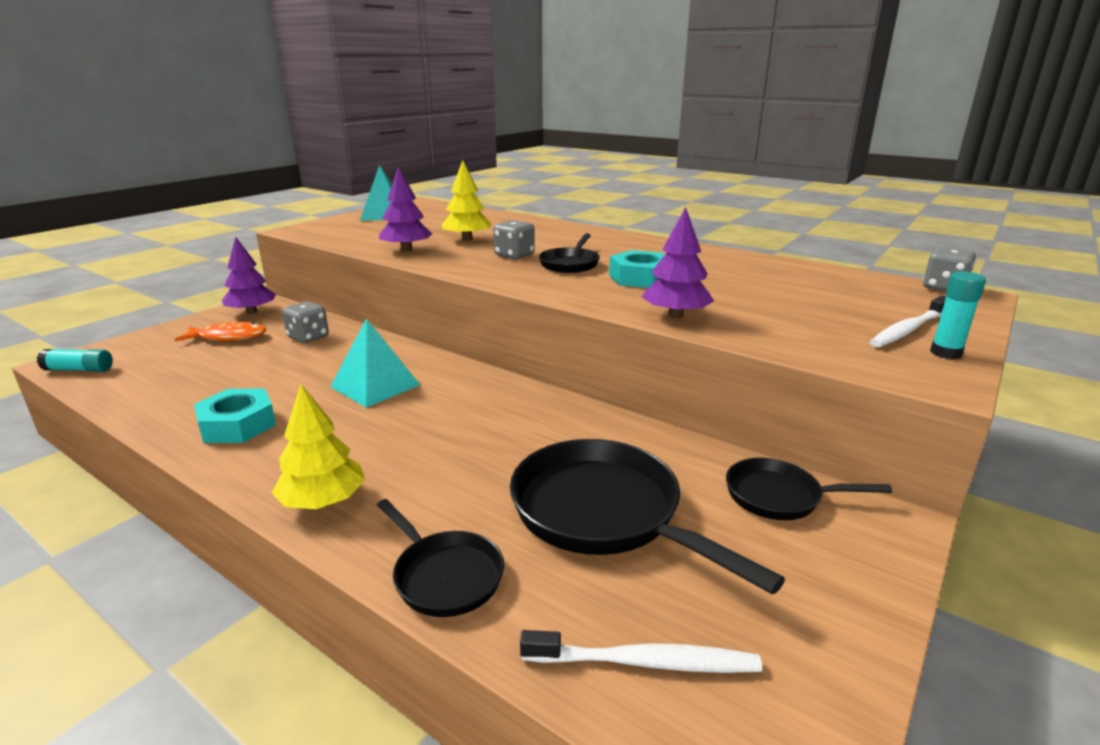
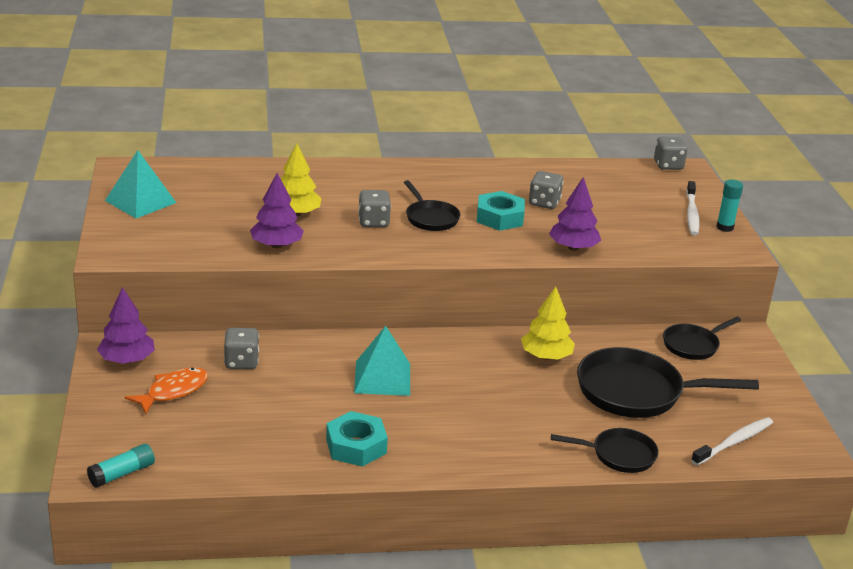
camera: 45 degrees left, 5 degrees up
(323, 501) = (503, 457): yellow tree -> yellow tree (546, 356)
(714, 280) = (544, 203): none -> grey dice

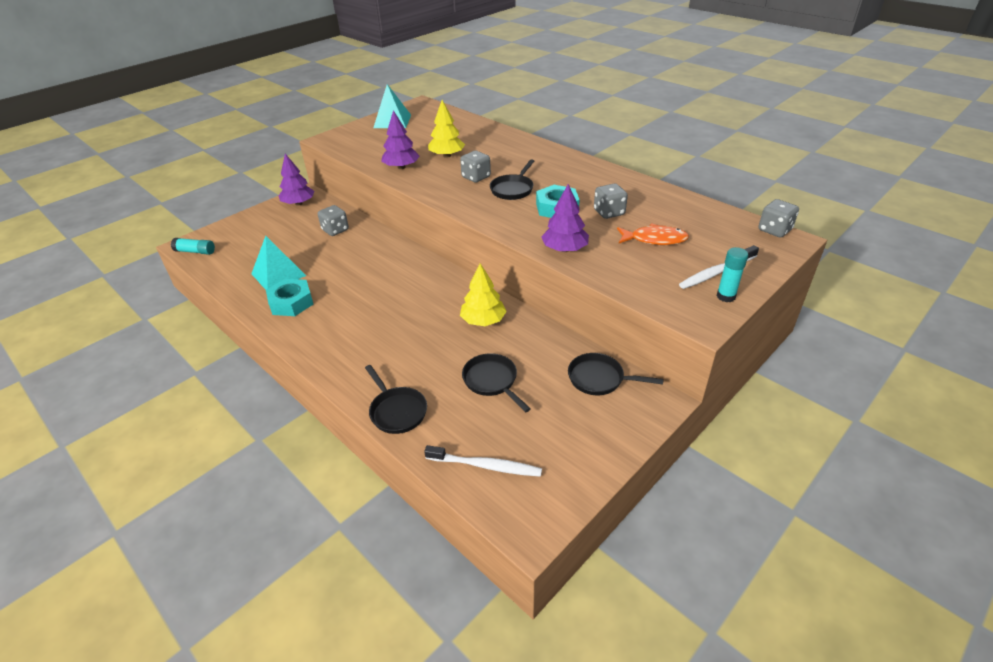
camera: 55 degrees right, 10 degrees up
(173, 391) = (284, 227): orange fish -> orange fish (655, 239)
(382, 378) = (375, 276): turquoise pyramid -> turquoise pyramid (278, 274)
(636, 392) = (492, 381): black pan -> black pan, size x0.56

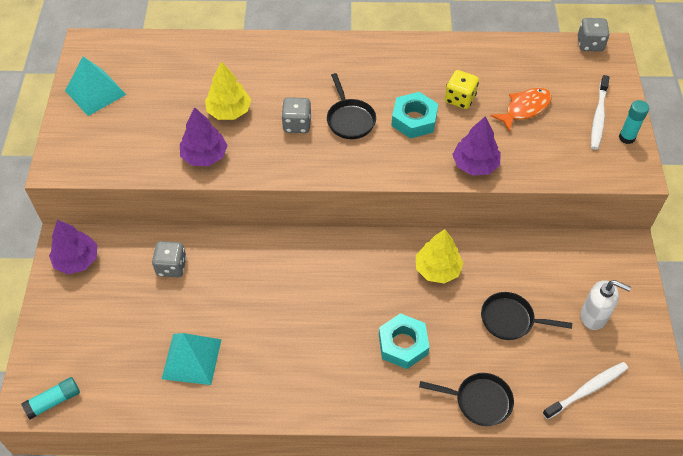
camera: 45 degrees left, 15 degrees up
(291, 302) = (252, 377): turquoise nut -> turquoise nut (403, 344)
(563, 424) = (594, 316): none -> white soap dispenser
(599, 379) = (574, 259): black pan -> none
(609, 212) = (460, 99): grey dice -> yellow dice

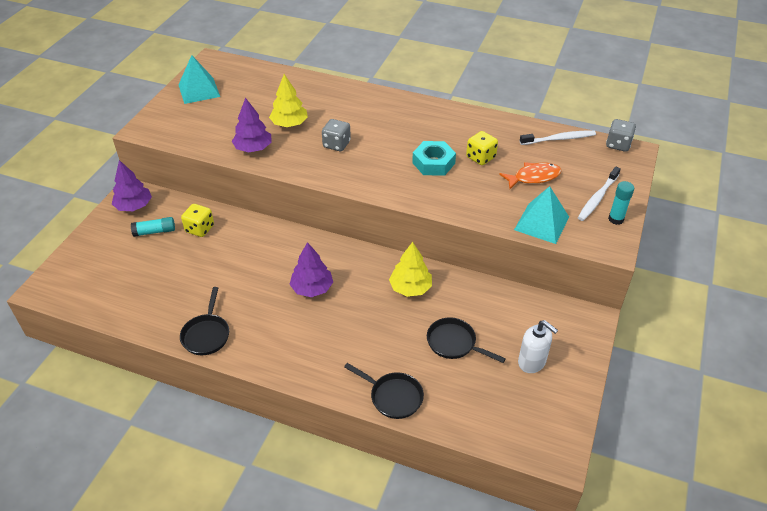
camera: 20 degrees right, 10 degrees down
(54, 401) = (61, 294): turquoise glue stick -> turquoise glue stick (155, 231)
(171, 267) = (200, 229): grey dice -> yellow dice
(191, 359) = (178, 295): turquoise pyramid -> turquoise pyramid (541, 223)
(350, 119) = (380, 151): black pan -> black pan (206, 334)
(403, 344) = (351, 334): turquoise nut -> none
(475, 164) = (467, 206): purple tree -> purple tree (312, 288)
(587, 390) = (495, 418): white toothbrush -> white toothbrush (559, 139)

